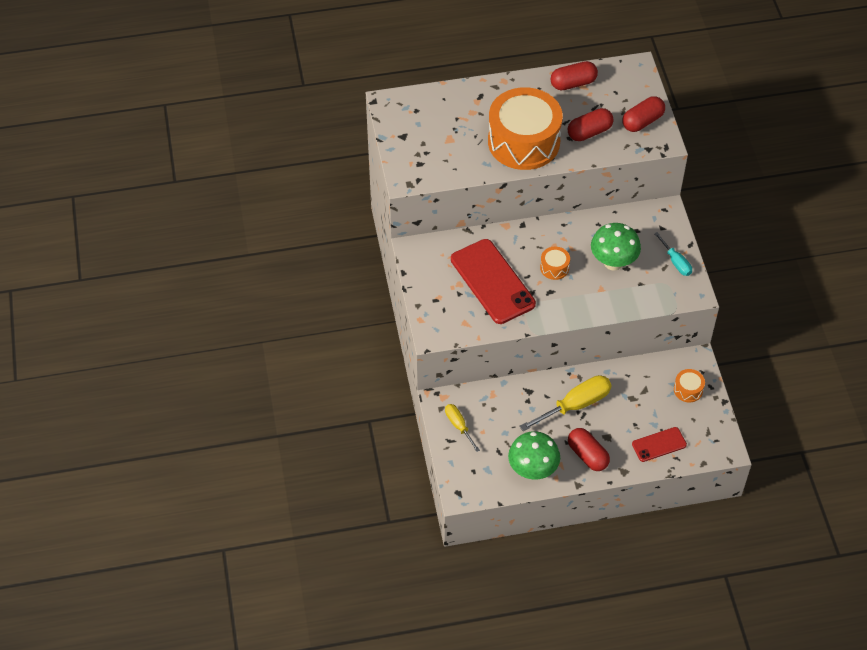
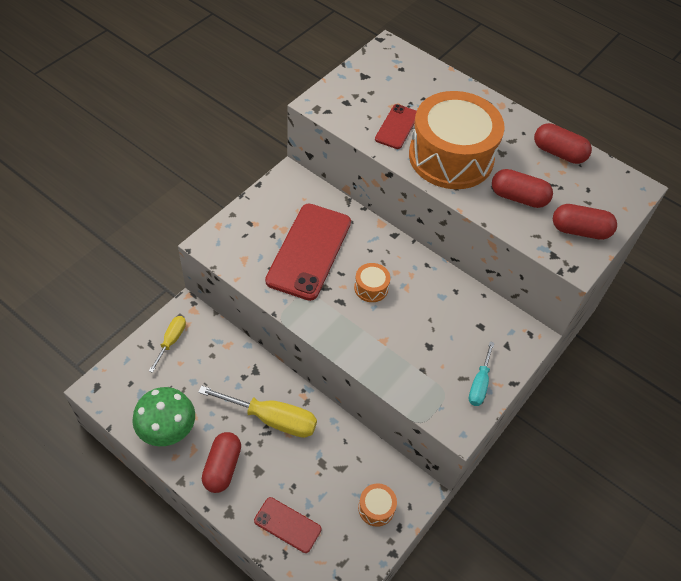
camera: 45 degrees right, 0 degrees up
(469, 151) = (397, 127): none -> red phone
(613, 262) = (424, 331): green mushroom -> none

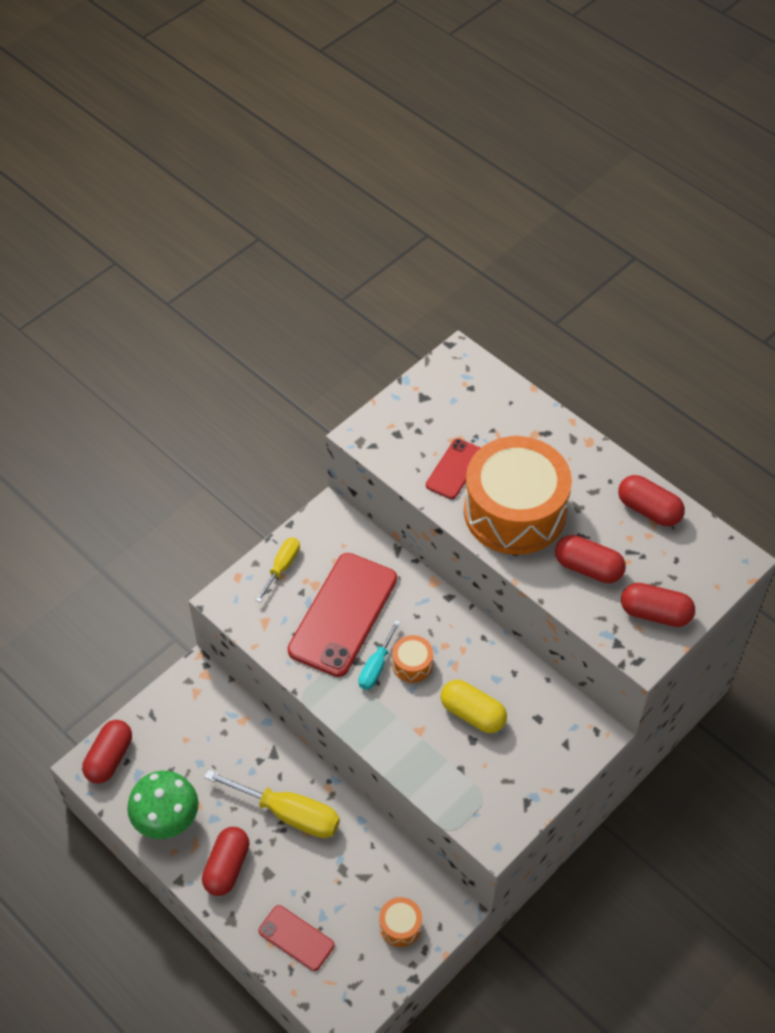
camera: 10 degrees right, 0 degrees up
(115, 381) = (109, 758): none -> red capsule
(171, 341) = (177, 712): yellow screwdriver -> yellow screwdriver (282, 567)
(426, 325) = (472, 714): none -> yellow capsule
(479, 384) = (525, 789): turquoise screwdriver -> turquoise screwdriver (376, 666)

